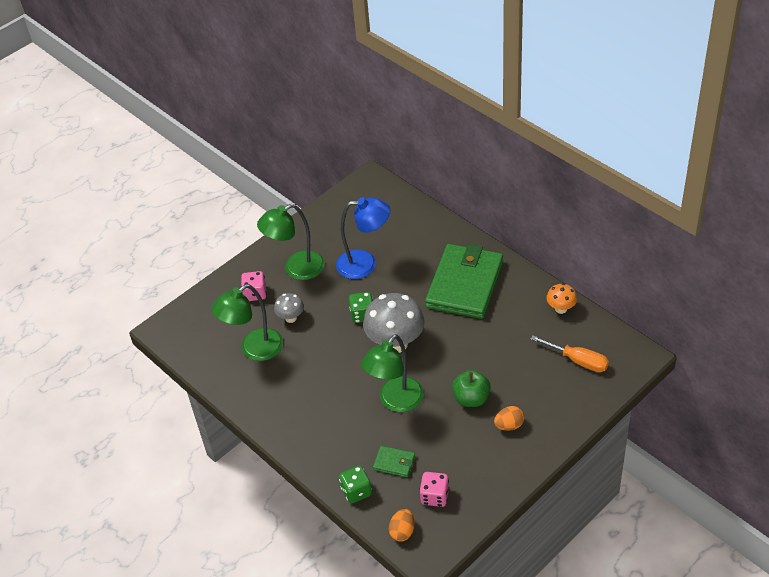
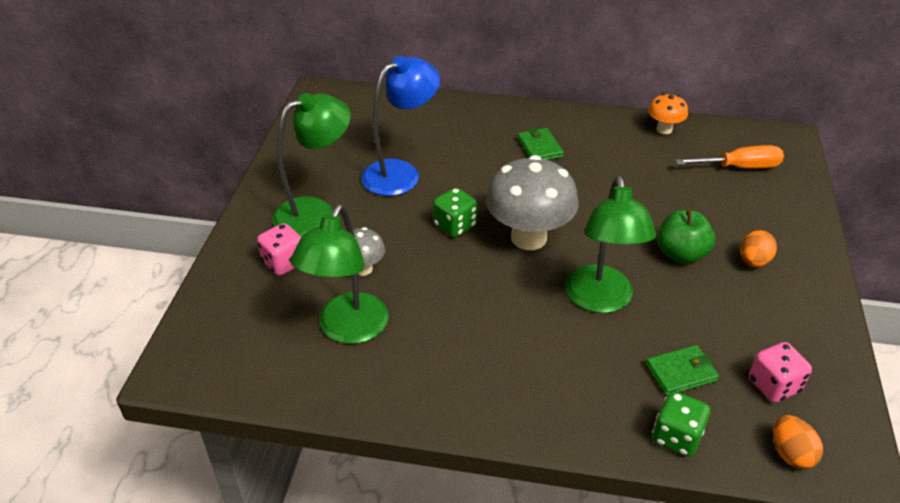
camera: 40 degrees left, 5 degrees down
(296, 269) = (316, 212): green lamp -> green lamp turned 150 degrees counterclockwise
(464, 284) = (539, 148): green wallet -> green wallet, size x0.41

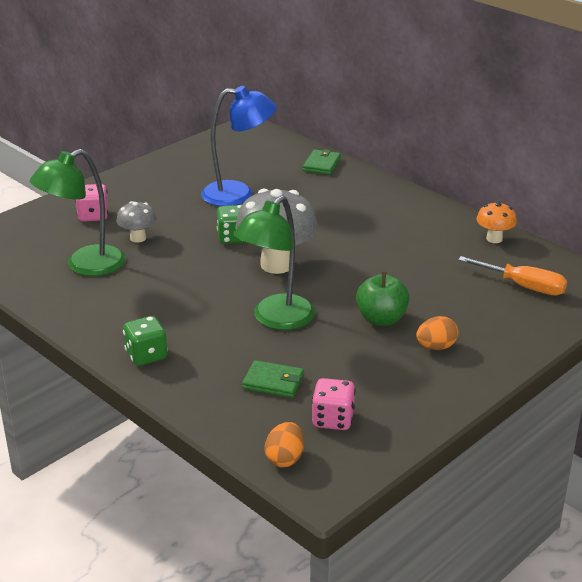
camera: 35 degrees right, 10 degrees down
(316, 212) = (149, 196): green lamp -> none
(539, 148) = (367, 215): green wallet -> green wallet (321, 164)
(676, 437) = (217, 412): green dice -> green dice (146, 355)

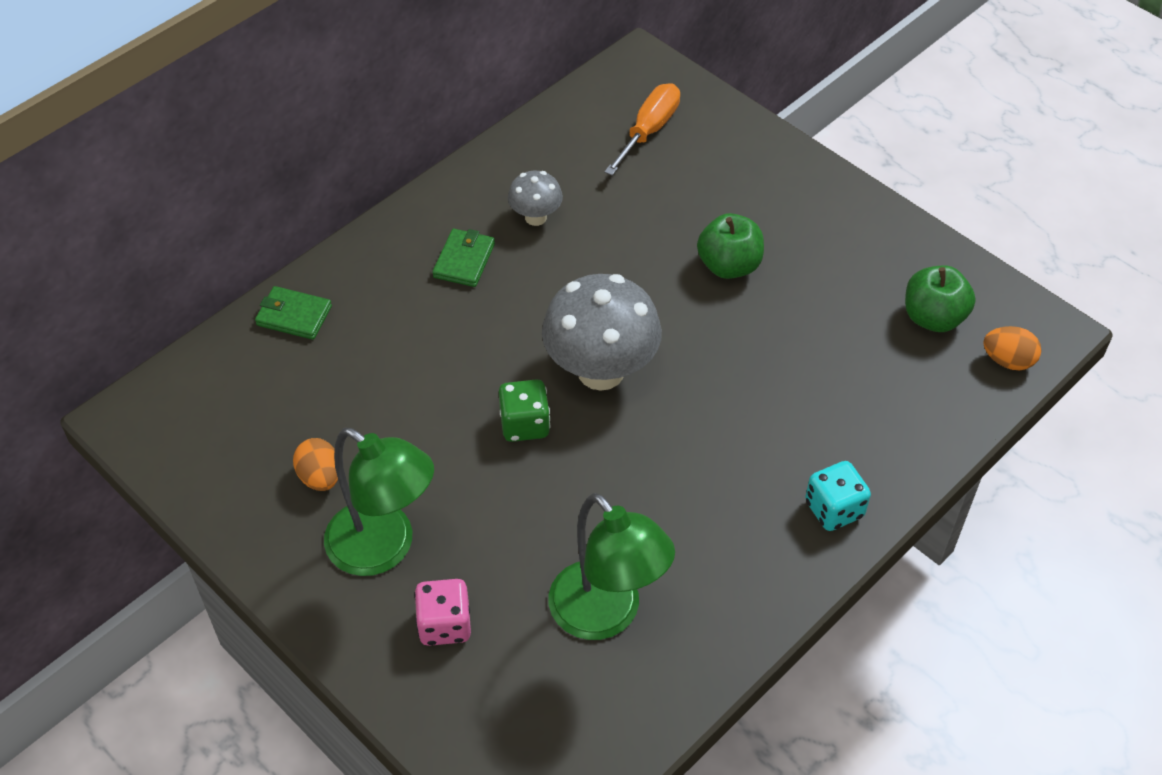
camera: 90 degrees left, 20 degrees up
(138, 238) = (522, 550): grey mushroom -> grey mushroom (535, 217)
(146, 355) = (834, 509): green dice -> turquoise dice
(238, 194) = (385, 422): blue lamp -> none
(273, 382) = (872, 372): green wallet -> green wallet (464, 260)
(276, 319) = (738, 371): green lamp -> green lamp (384, 548)
(333, 419) = (933, 317): pink dice -> green apple
(436, 347) = (783, 220): orange egg -> orange egg (320, 477)
(494, 239) = (534, 144): orange mushroom -> none

